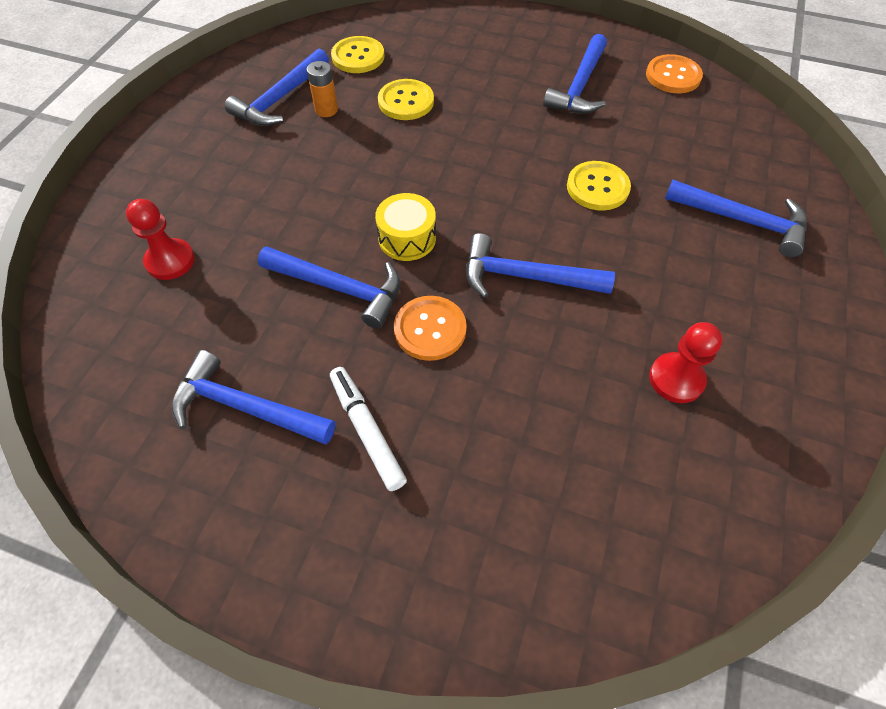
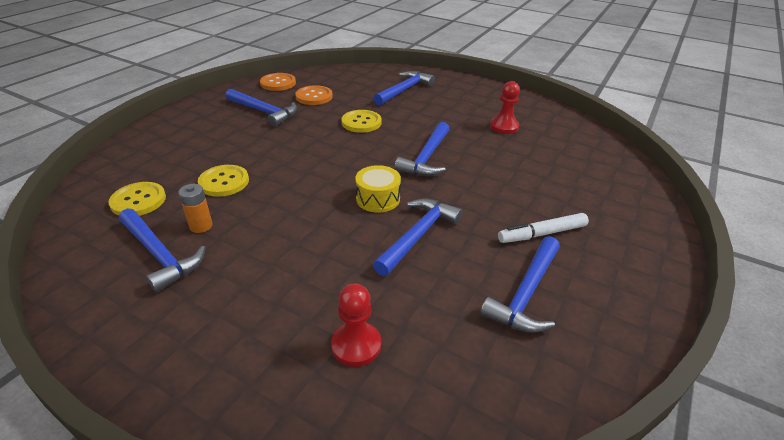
camera: 80 degrees left, 20 degrees down
(430, 329) = (462, 198): orange button -> orange button (314, 96)

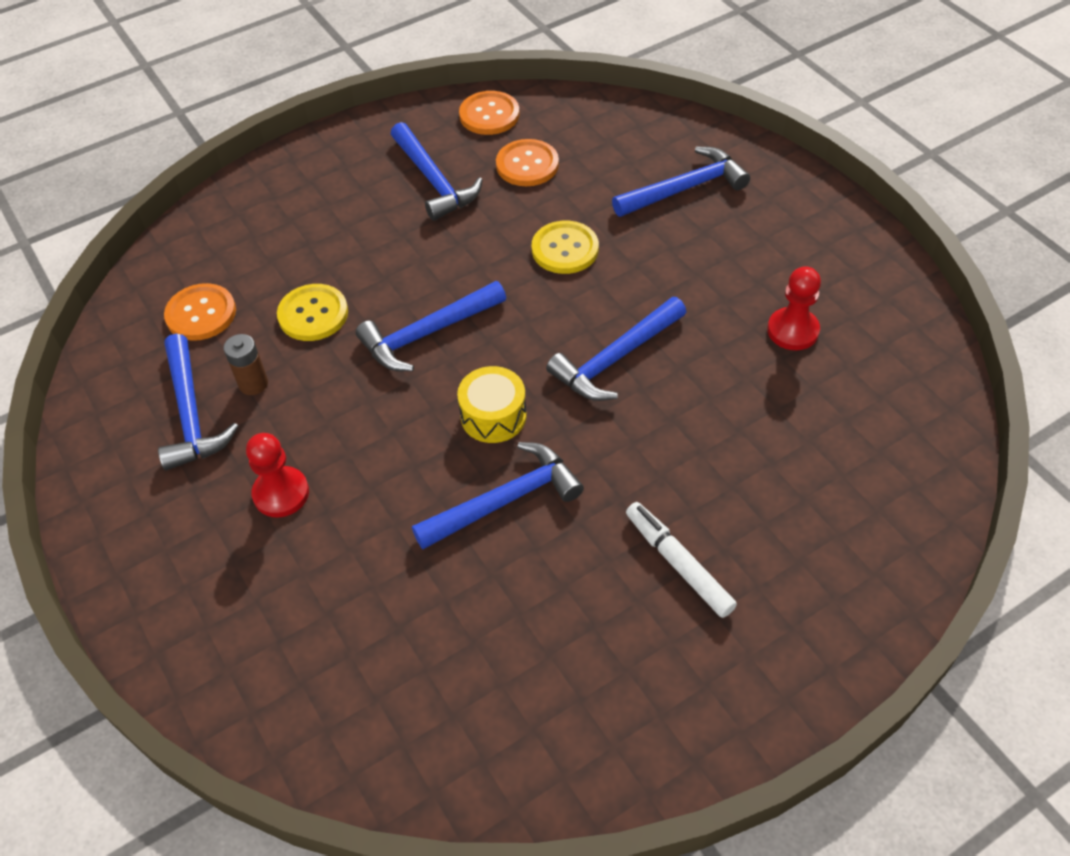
camera: 30 degrees right, 15 degrees up
(138, 201) = (201, 314): yellow button -> orange button
(201, 226) = (253, 384): orange battery -> brown battery
(356, 345) = (335, 628): red pawn -> red pawn (281, 493)
(526, 293) = (579, 646): blue hammer -> blue hammer (428, 333)
(542, 234) = (678, 564): white marker -> white marker turned 45 degrees clockwise

